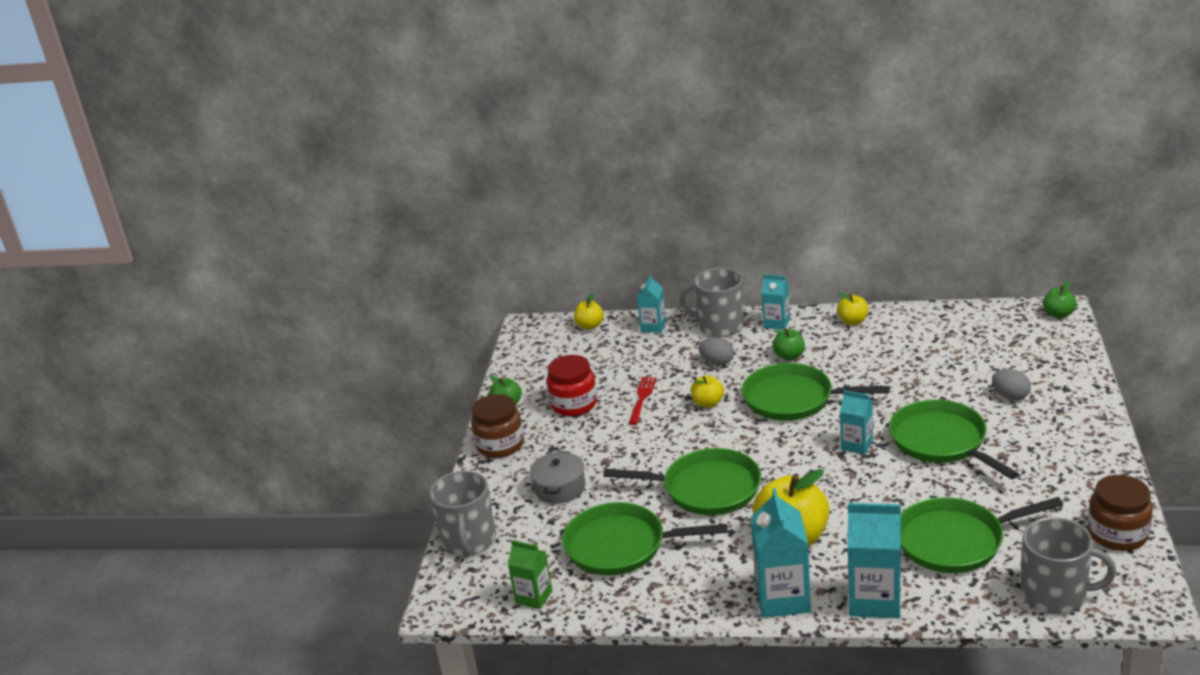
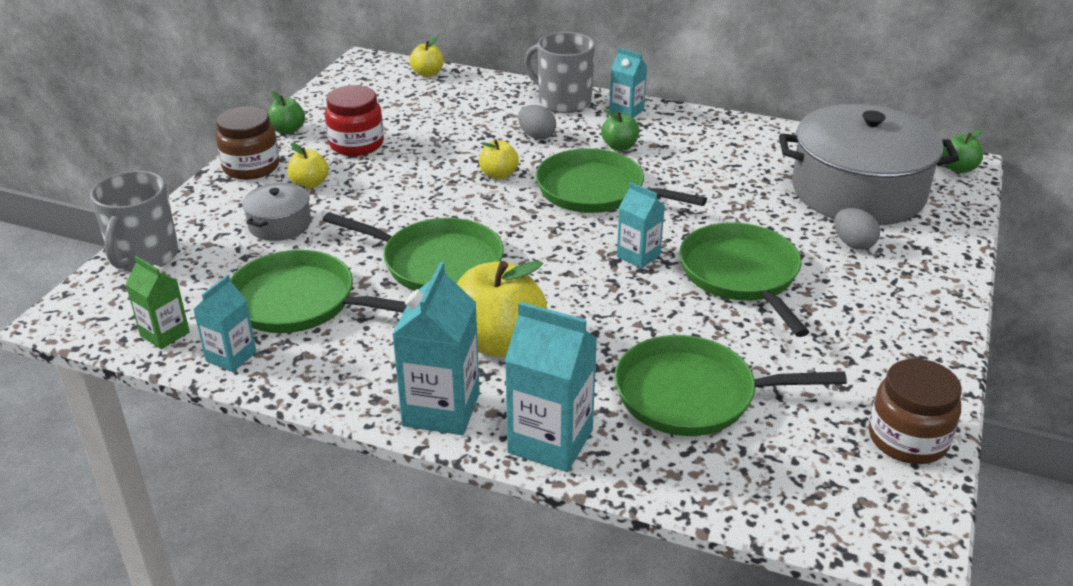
camera: 10 degrees right, 5 degrees up
(642, 398) = (432, 154): red fork -> none
(653, 326) = (492, 88): turquoise carton -> turquoise carton (231, 356)
(853, 321) = (712, 127): yellow apple -> yellow apple (310, 184)
(993, 352) = (858, 191): none -> grey pot
(1055, 595) = (785, 496): grey mug -> none

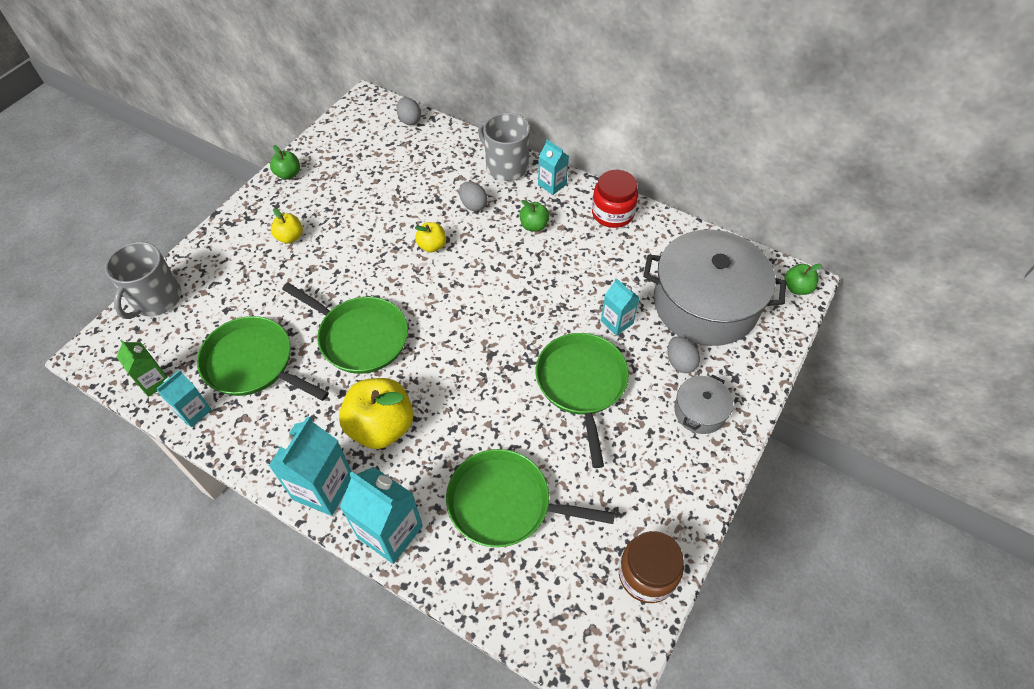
camera: 10 degrees right, 20 degrees up
(251, 167) = (252, 212): brown jar -> none
(279, 224) = (258, 279): grey pot -> grey pot (699, 411)
(356, 144) = (335, 197): red jar -> red jar (612, 213)
(427, 73) = (409, 120): yellow apple -> grey egg
(595, 191) = (500, 274): green pan -> none
(638, 256) = (510, 351): turquoise carton -> turquoise carton (617, 322)

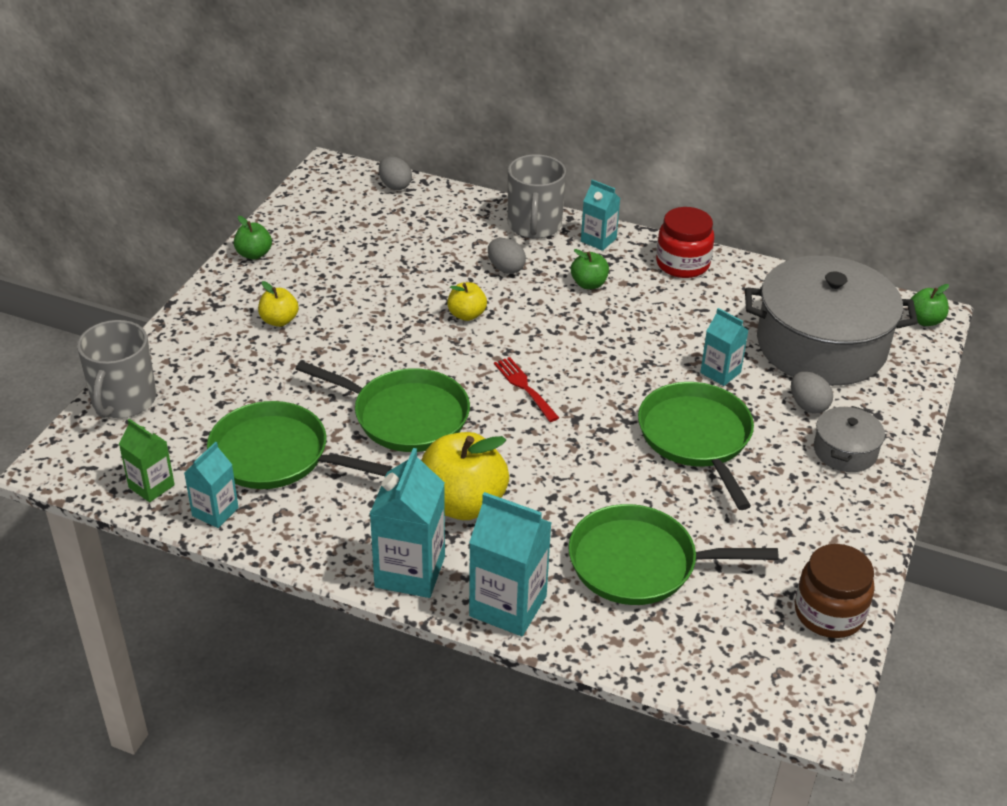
camera: 10 degrees left, 15 degrees down
(458, 319) = (524, 387): none -> red fork
(506, 166) = (534, 225): grey mug -> grey mug turned 120 degrees counterclockwise

